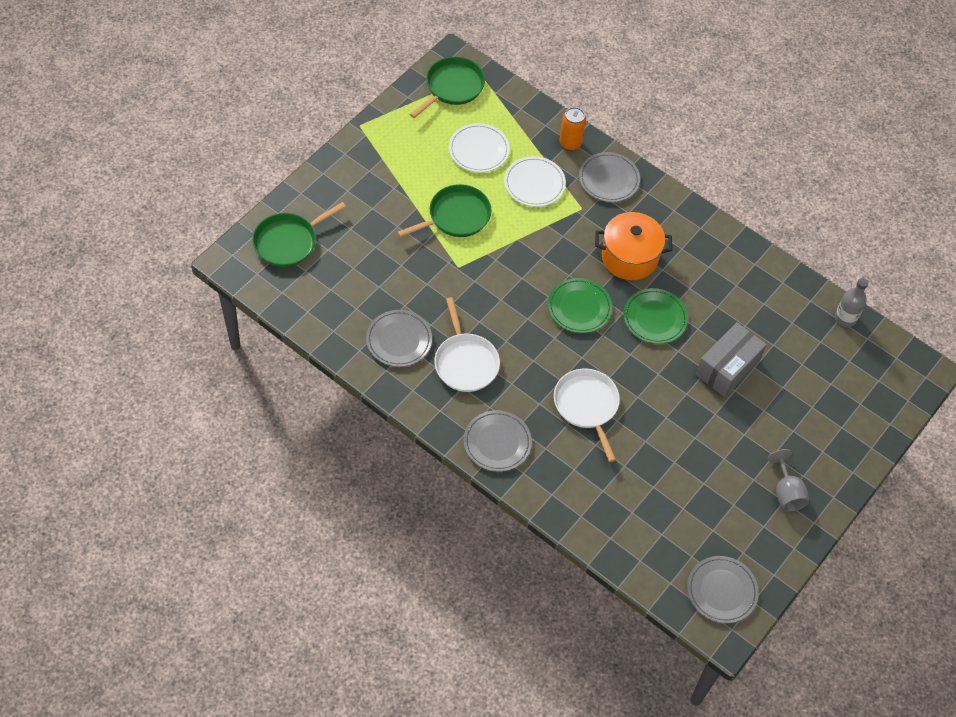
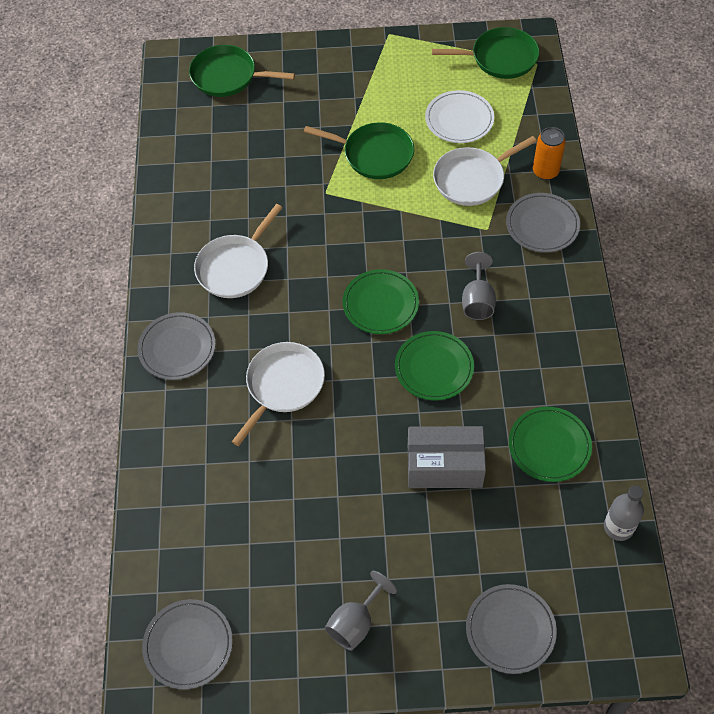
camera: 55 degrees right, 0 degrees up
(399, 340) = (210, 209): grey plate -> grey plate (510, 630)
(534, 184) = (472, 179): white plate -> white pan
(629, 257) = (477, 301): orange pot -> grey goblet
(764, 306) = (549, 446): none -> green plate

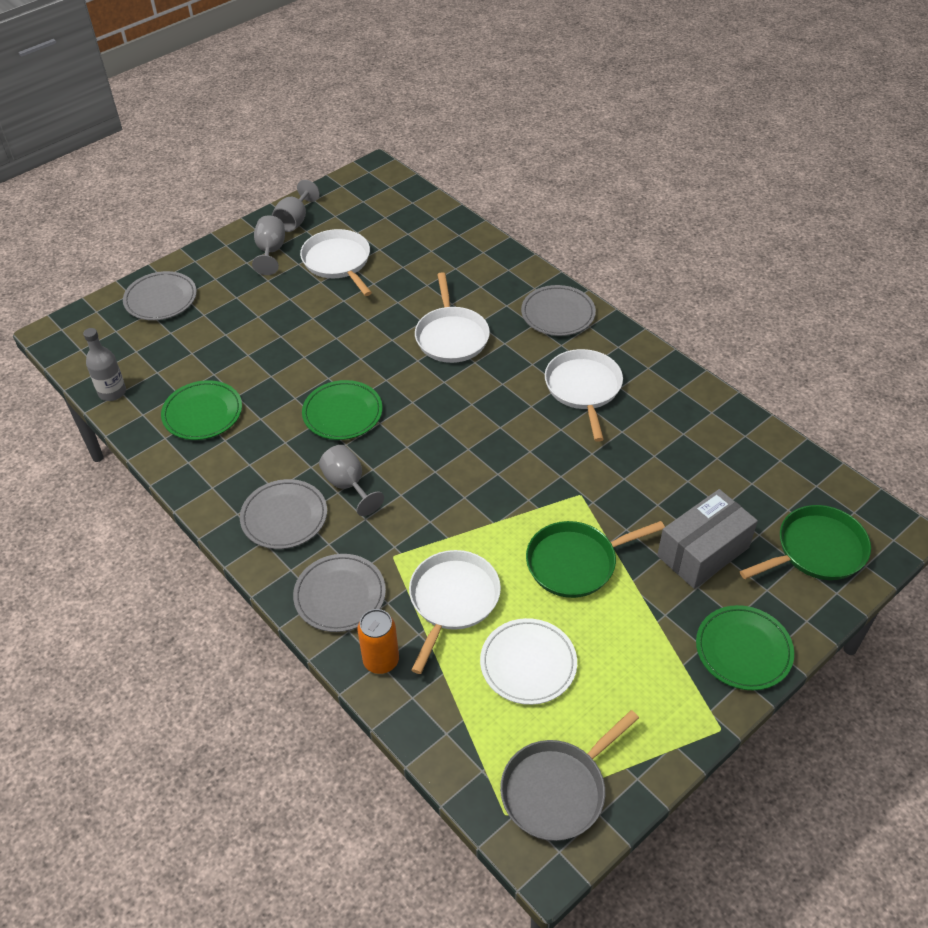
camera: 140 degrees right, 10 degrees down
(188, 645) = (367, 194): grey plate -> grey plate (284, 517)
(296, 658) = (295, 220): none -> grey goblet
(302, 554) = (338, 262): none -> white pan
(380, 304) = (432, 433): green plate -> green plate (743, 650)
(444, 466) = (278, 357): grey box -> grey box (703, 552)
(500, 58) = (557, 790): green pan -> grey pan

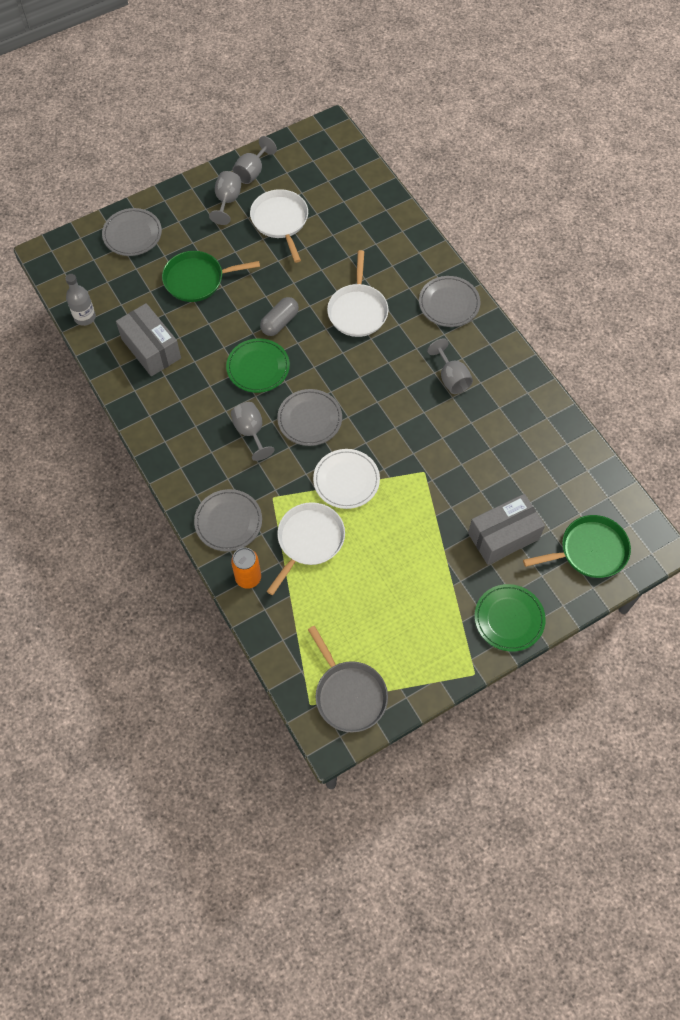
camera: 10 degrees right, 15 degrees up
(202, 413) = (151, 348): green plate -> grey box
(284, 517) = (199, 450): grey plate -> grey plate (309, 419)
(359, 362) = (279, 322): none -> grey capsule
(528, 663) = (351, 600): white plate -> white plate (346, 480)
(557, 790) = (349, 695): grey pan -> grey pan turned 90 degrees counterclockwise
(575, 563) = (405, 527): green pan -> green pan (197, 280)
(583, 388) = (451, 378): white pan -> grey goblet

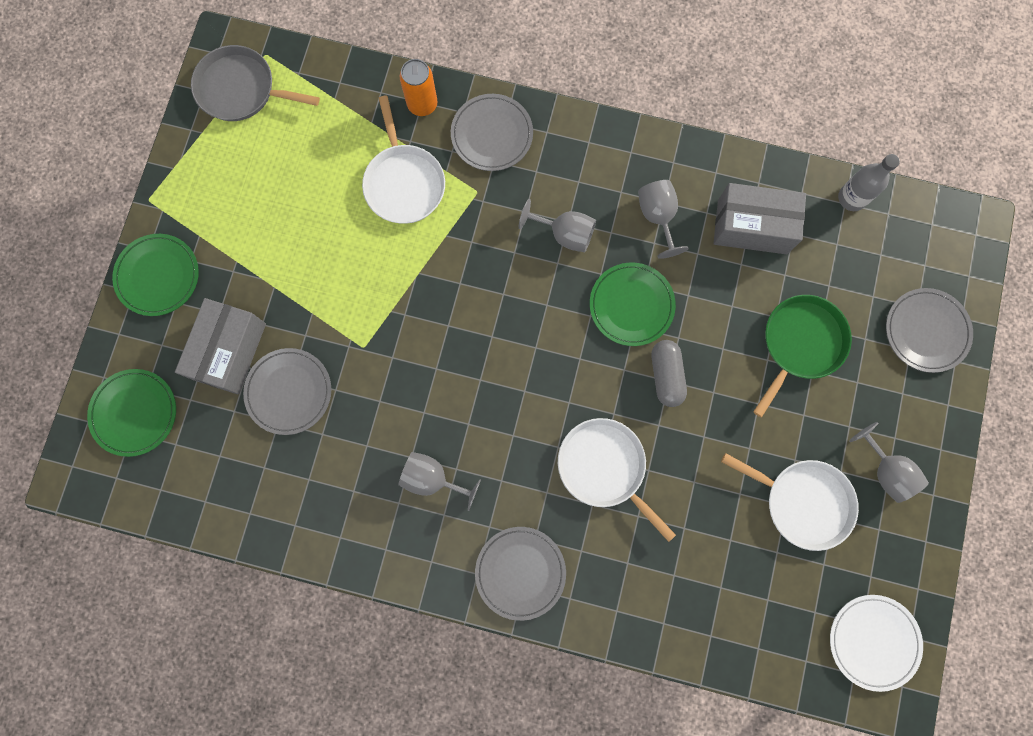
camera: 135 degrees right, 15 degrees up
(252, 172) = (906, 538): grey goblet -> grey goblet (658, 217)
(309, 419) = (524, 298): grey plate -> grey plate (289, 392)
(346, 480) = (427, 270): white plate -> white plate (873, 641)
(589, 550) = (134, 413): green pan -> green plate

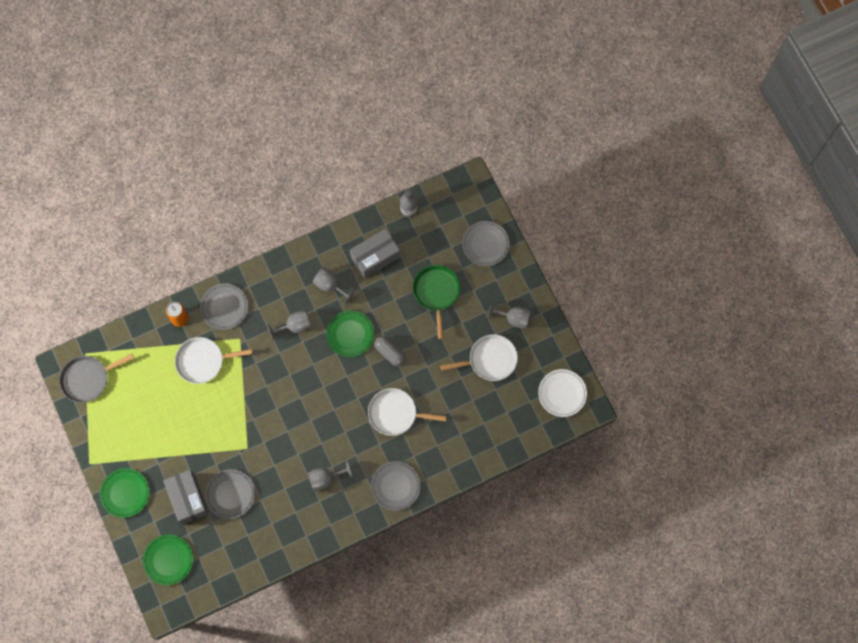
camera: 40 degrees left, 5 degrees down
(404, 183) = (203, 361): white pan -> white pan turned 135 degrees clockwise

